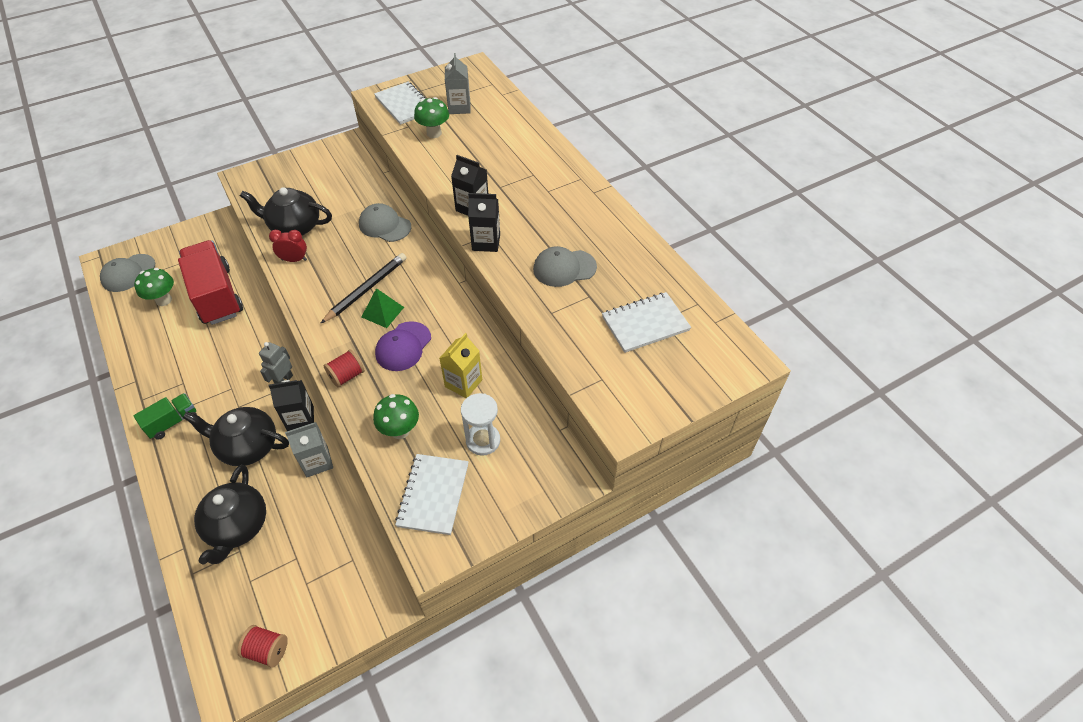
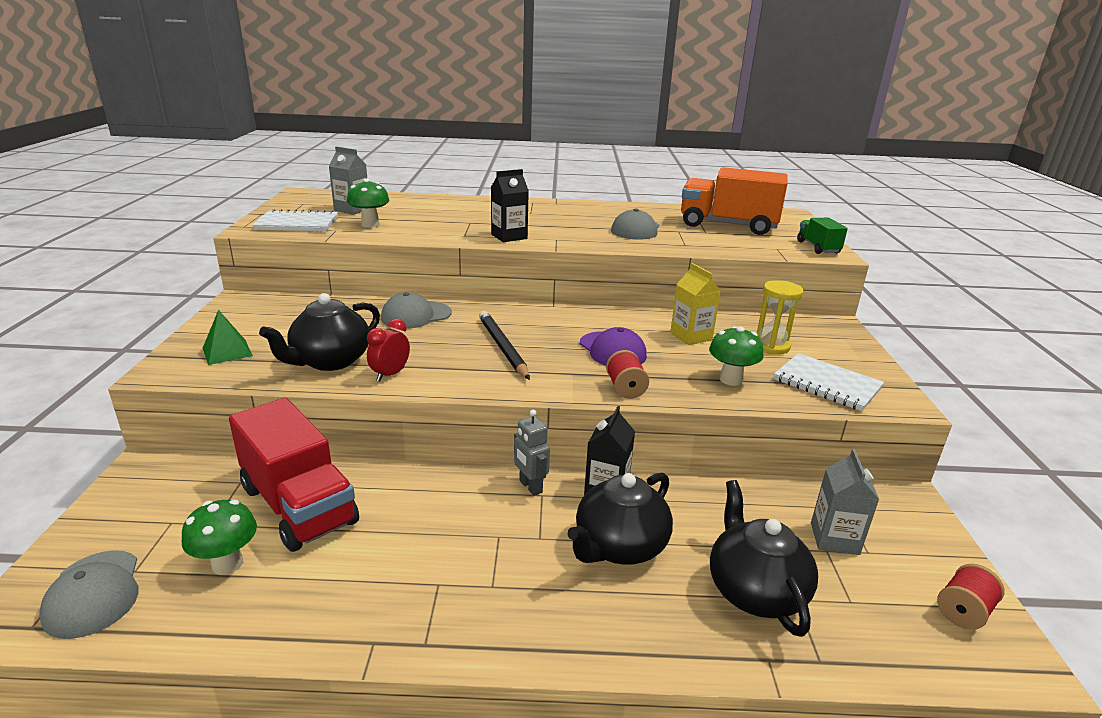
camera: 60 degrees left, 25 degrees down
(172, 422) = (510, 615): green truck -> green truck (818, 247)
(217, 296) = (298, 505): red truck -> red truck turned 135 degrees counterclockwise
(237, 526) = (754, 590): black teapot -> black teapot turned 135 degrees counterclockwise
(317, 462) = (685, 495): grey carton -> grey carton (834, 538)
(382, 312) = (549, 348): green pyramid -> green pyramid (227, 351)
(483, 440) = (771, 346): white hourglass -> yellow hourglass
(486, 242) = (565, 243): black carton -> none
(645, 324) = (728, 225): white notebook -> orange truck

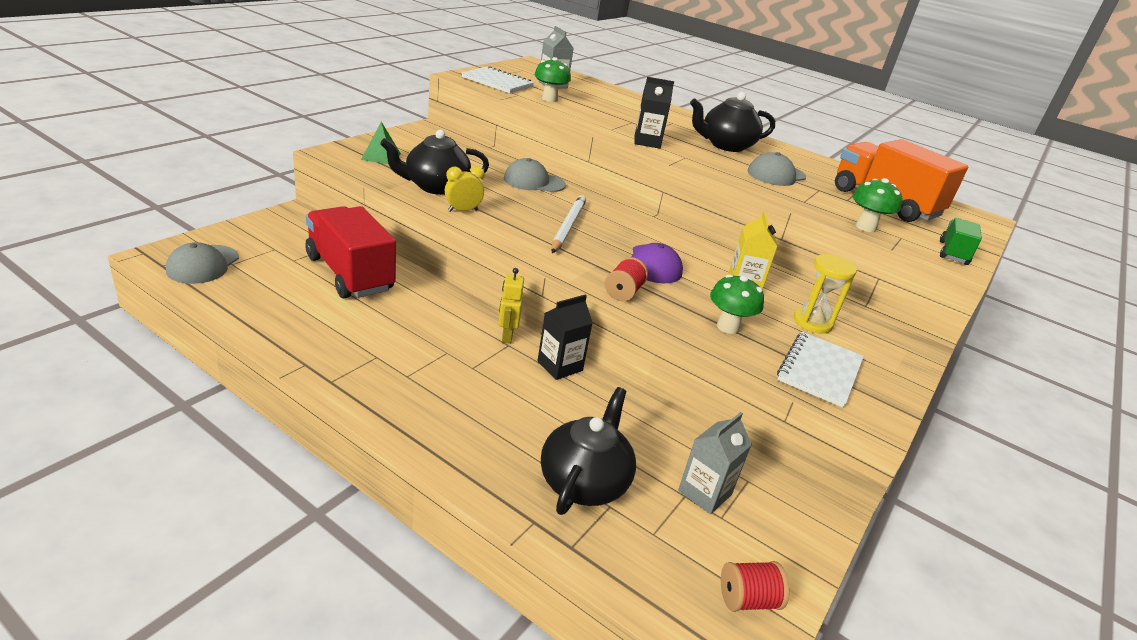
camera: 30 degrees right, 5 degrees up
(227, 563) = (278, 284): green mushroom -> green mushroom (865, 227)
(298, 505) = (350, 274): red truck -> red truck turned 150 degrees clockwise
(390, 374) = (463, 211): red clock -> yellow clock
(502, 347) = (568, 227): black pencil -> white pencil
(530, 487) = (507, 336): grey robot -> yellow robot
(619, 546) = (521, 402): black teapot -> black teapot (725, 145)
(827, 384) = (819, 371): white notebook -> white notebook turned 45 degrees clockwise

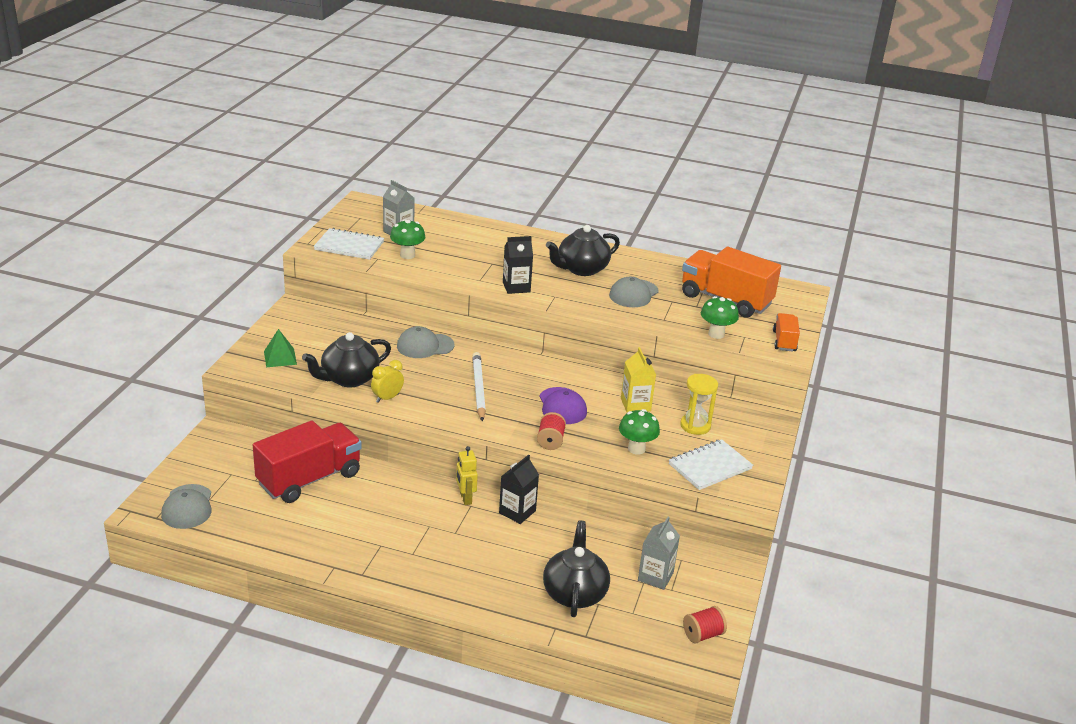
camera: 15 degrees left, 0 degrees up
(350, 274) = (309, 479): red truck -> red truck turned 105 degrees clockwise
(819, 371) = (710, 467): white notebook -> white notebook turned 45 degrees clockwise
(953, 253) = (784, 341): green truck -> orange truck

